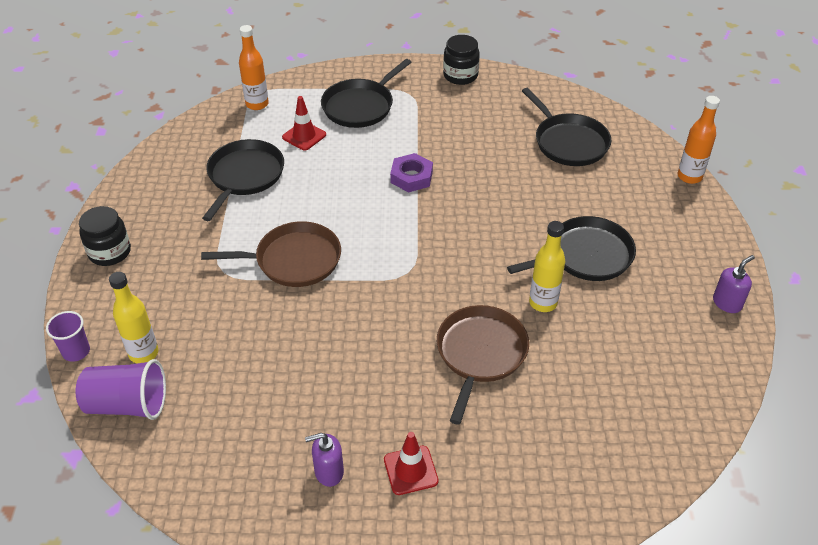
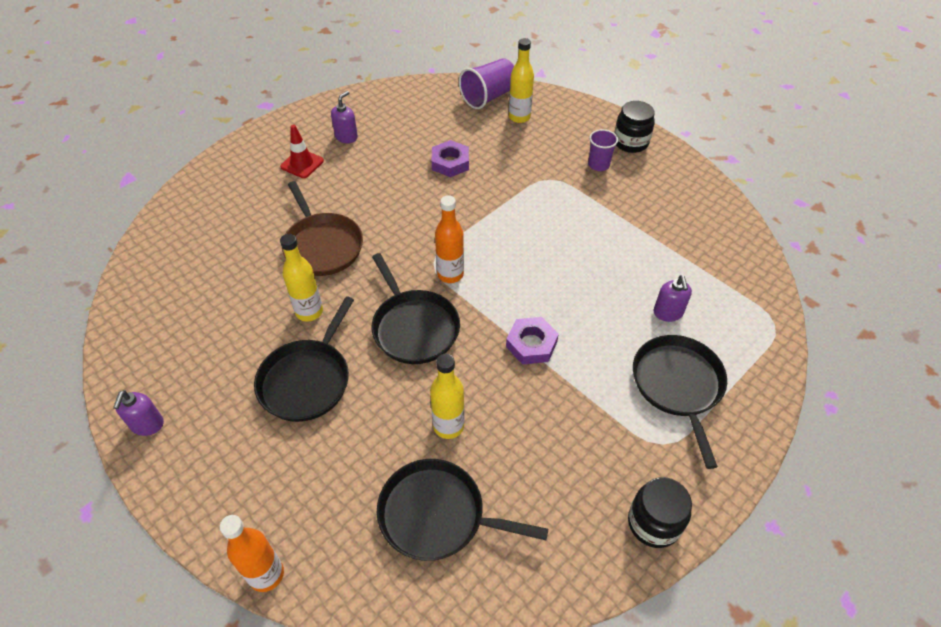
camera: 135 degrees right, 5 degrees up
(76, 351) = (553, 96): purple cup -> purple cup (598, 165)
(244, 176) = (647, 245): black pan -> black pan (413, 327)
(257, 104) = (753, 312): orange bottle -> orange bottle (450, 274)
(275, 353) = (450, 163): none -> purple nut
(293, 260) = (519, 215): brown pan -> none
(304, 136) = (668, 313): red traffic cone -> purple soap dispenser
(517, 172) = (448, 426): none -> yellow bottle

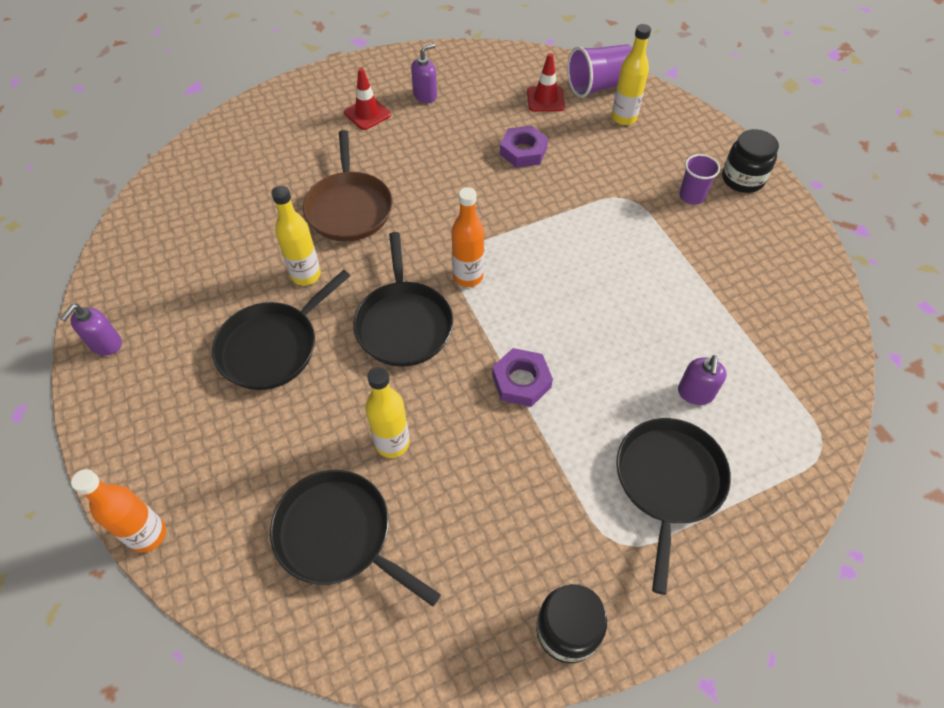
camera: 20 degrees right, 5 degrees up
(449, 117) = (545, 99): none -> red traffic cone

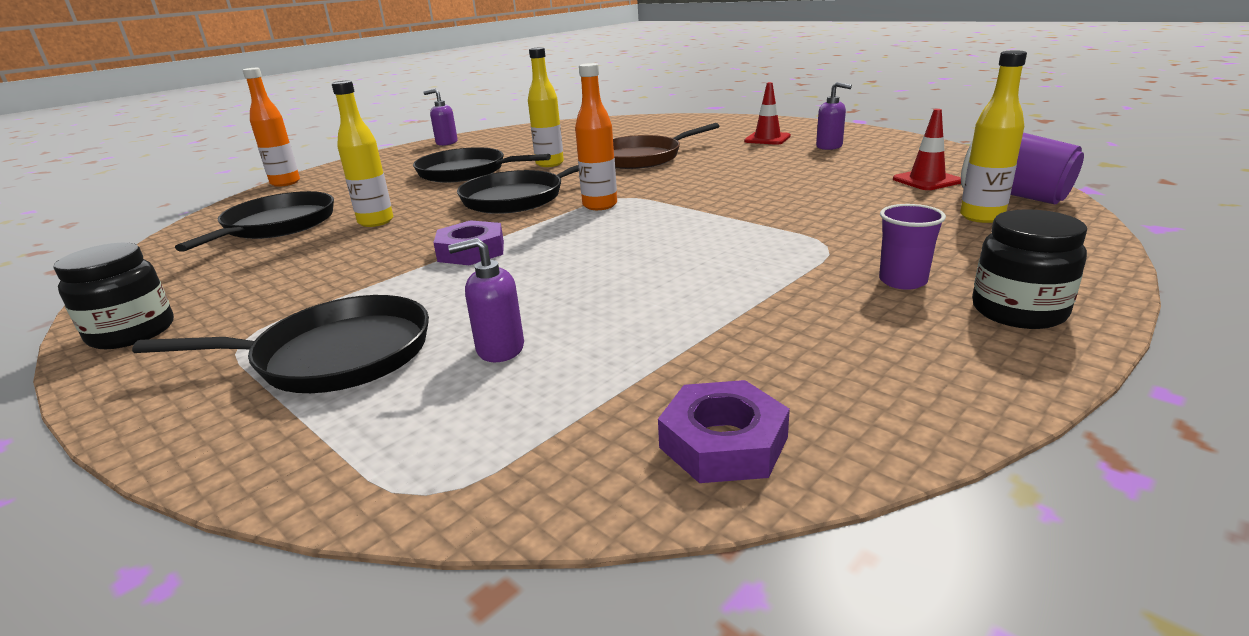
camera: 70 degrees right, 30 degrees down
(523, 151) = (819, 189): purple nut -> purple nut (723, 442)

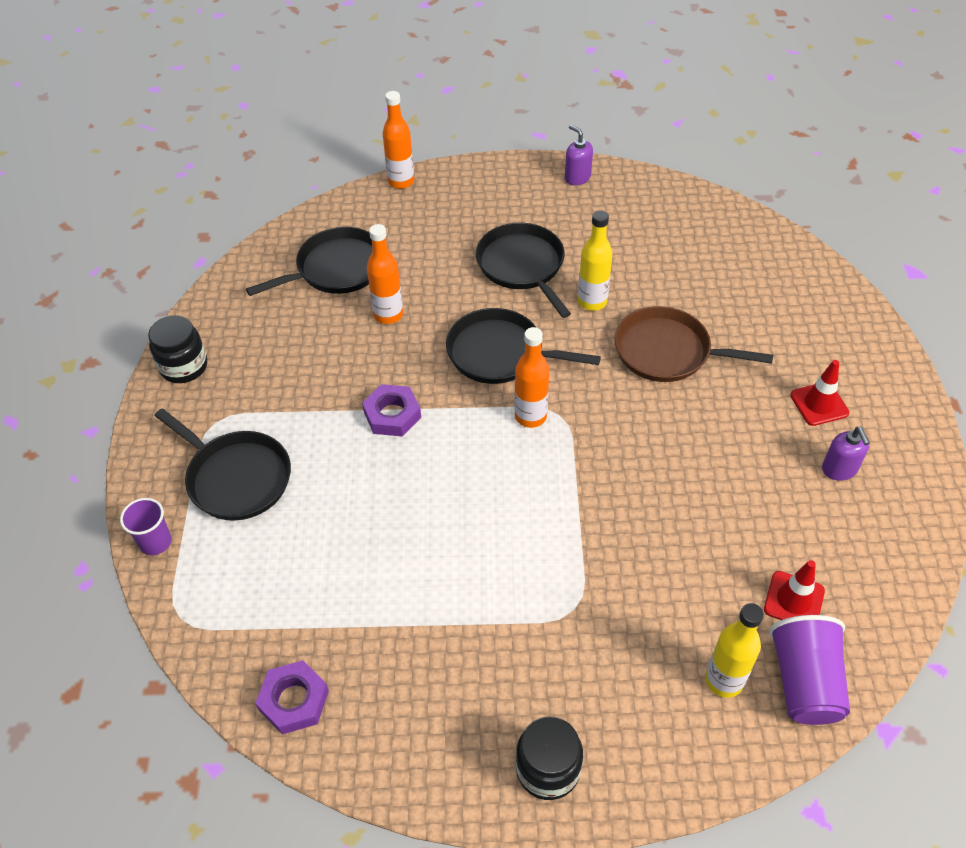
camera: 45 degrees right, 25 degrees up
(376, 222) = (388, 315): yellow bottle -> orange bottle
(500, 349) = (297, 542): purple soap dispenser -> none
(902, 281) = (545, 685): purple cup -> purple cup (155, 542)

